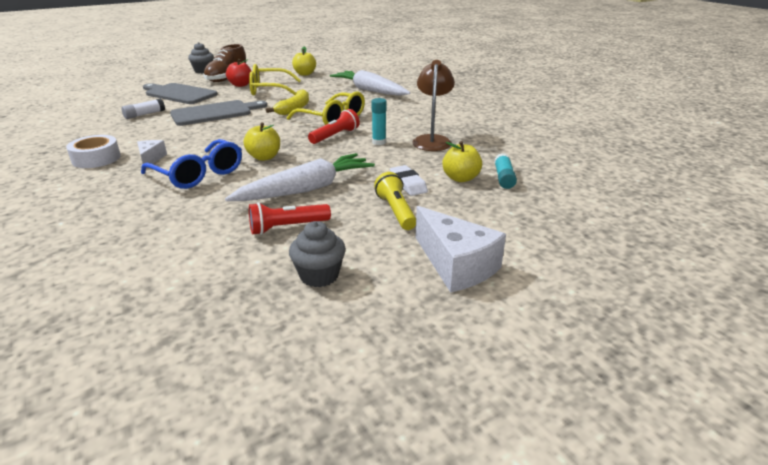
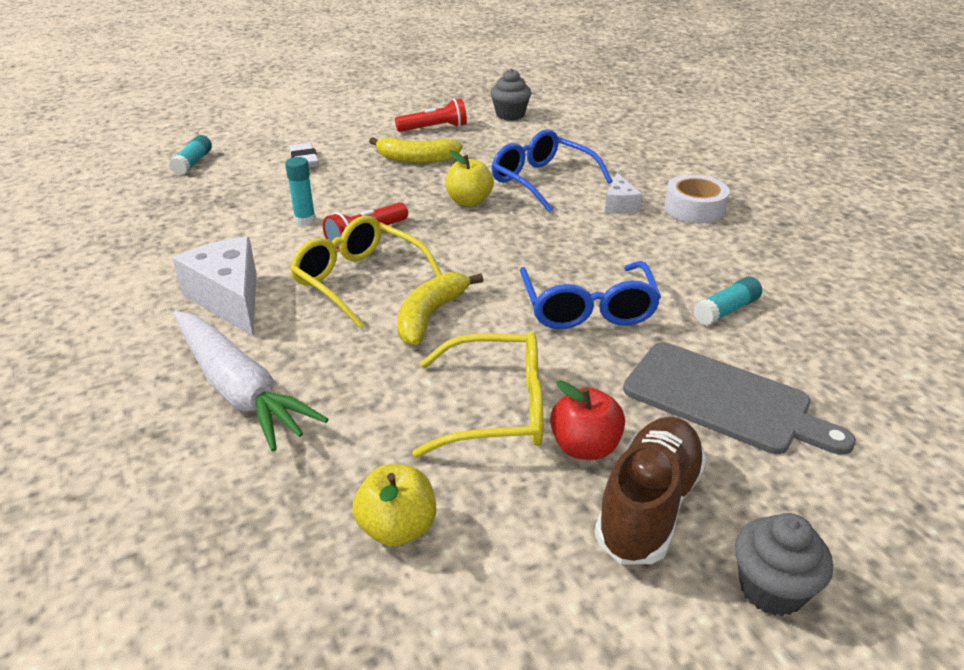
camera: 175 degrees left, 5 degrees up
(144, 114) = (726, 310): white glue stick -> turquoise glue stick
(215, 113) = (588, 309): grey cutting board -> blue glasses
(306, 189) = (416, 159): white carrot -> yellow banana
(319, 275) = (410, 101): grey cupcake -> grey cupcake (510, 115)
(396, 211) = (333, 136): yellow flashlight -> none
(432, 140) = (224, 221): brown lamp -> none
(456, 265) = (309, 103): white cheese -> white cheese (229, 299)
(460, 178) = (241, 164): yellow apple -> none

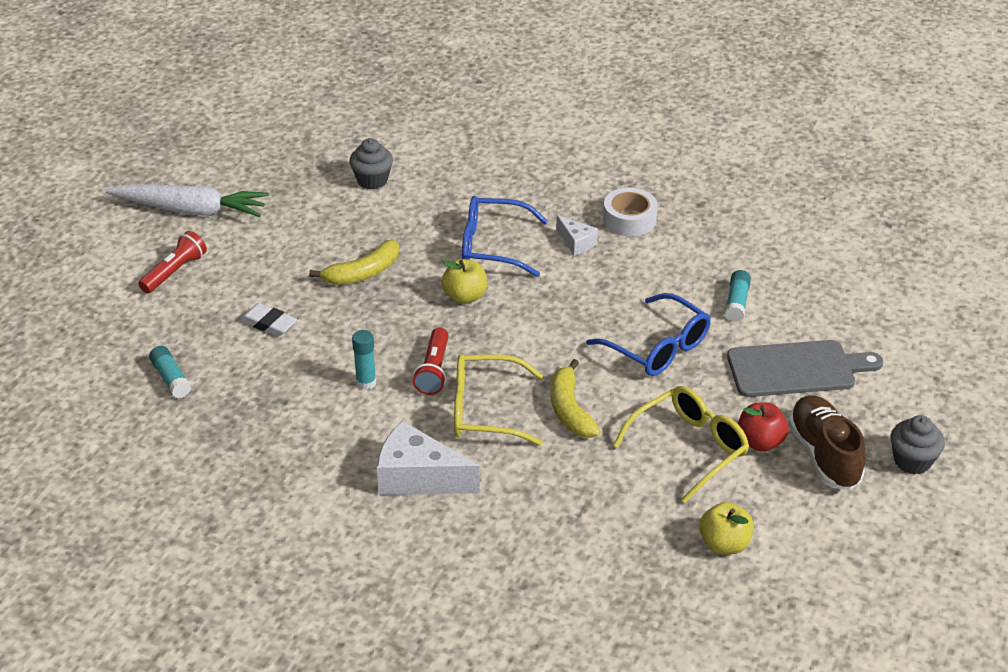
camera: 40 degrees left, 5 degrees up
(239, 389) = (527, 530): white carrot -> white carrot (191, 210)
(434, 128) = (328, 229): red flashlight -> red flashlight (175, 272)

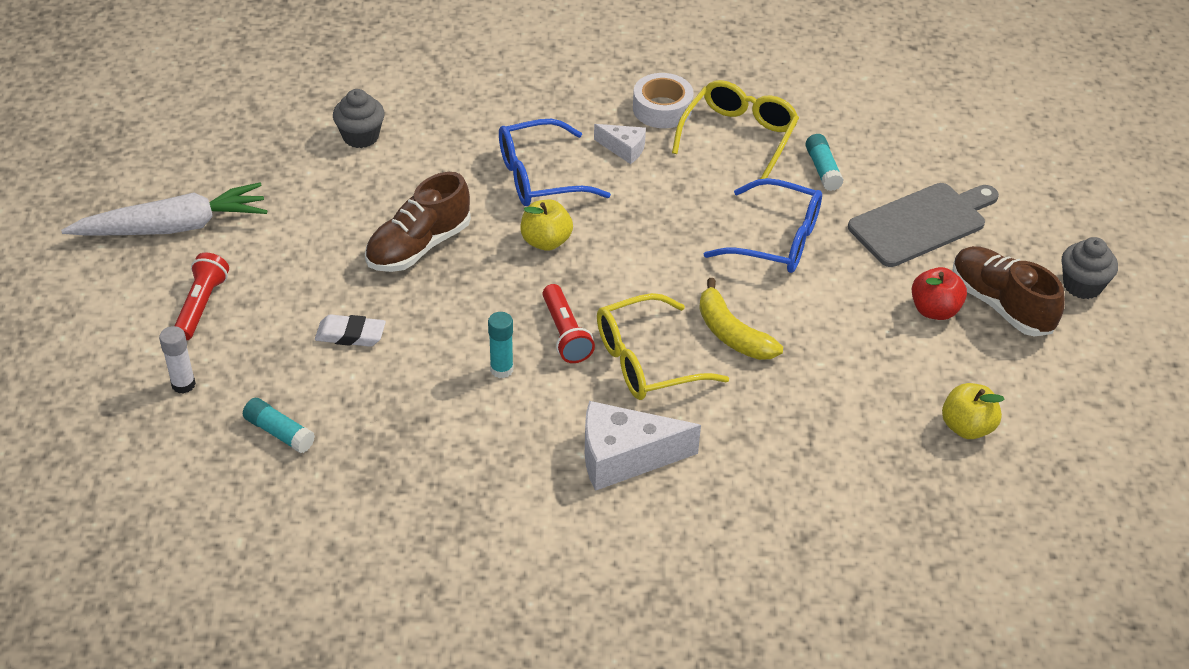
camera: 25 degrees left, 5 degrees up
(126, 324) = (183, 384): none -> white glue stick
(363, 273) = (419, 246): yellow banana -> brown shoe
(689, 448) = (873, 337): yellow glasses -> yellow glasses (739, 136)

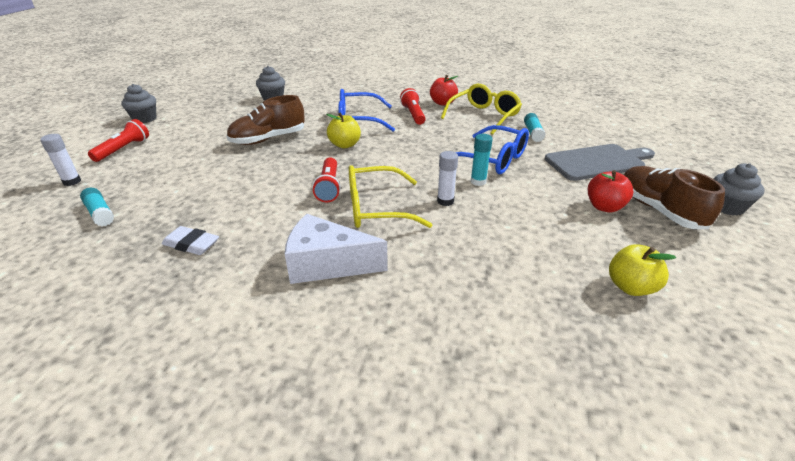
camera: 15 degrees right, 10 degrees down
(172, 227) = (145, 119): white carrot -> grey cupcake
(350, 335) = (194, 171): white eraser -> white eraser (191, 244)
(501, 369) = (273, 200): turquoise glue stick -> turquoise glue stick (478, 181)
(624, 149) = (413, 114): white cheese -> red flashlight
(662, 109) = (443, 103): white tape -> red apple
(732, 334) = (445, 201): yellow banana -> white glue stick

